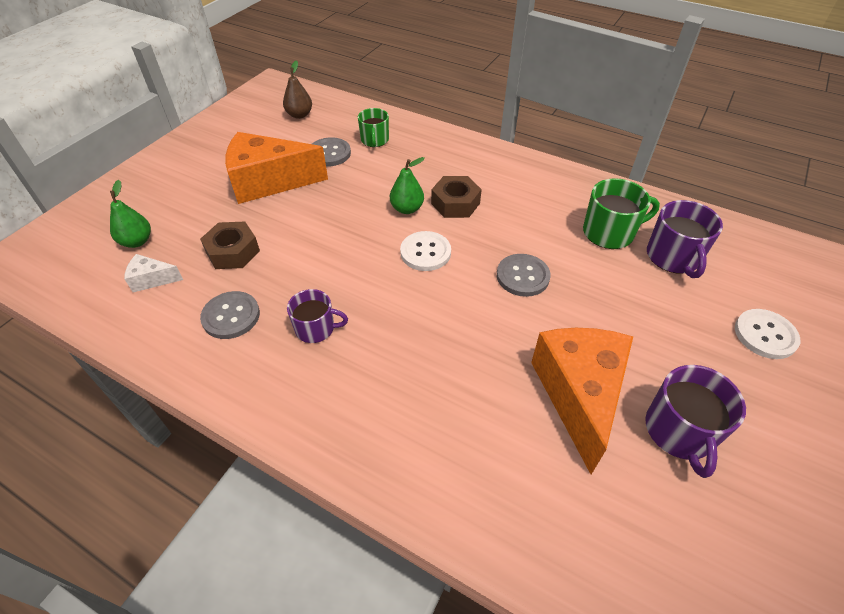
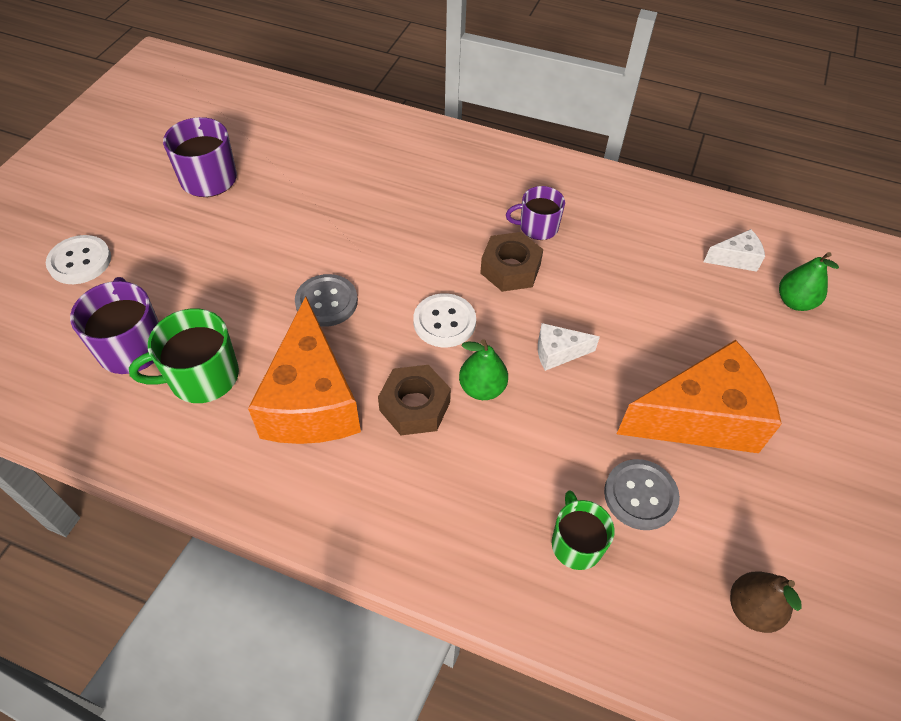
camera: 170 degrees right, 5 degrees up
(231, 316) = (626, 230): grey button -> none
(233, 252) = (673, 300): brown nut -> brown nut (510, 269)
(344, 224) = (558, 353): none -> white cheese
(579, 395) = (287, 195): orange cheese -> orange cheese (311, 400)

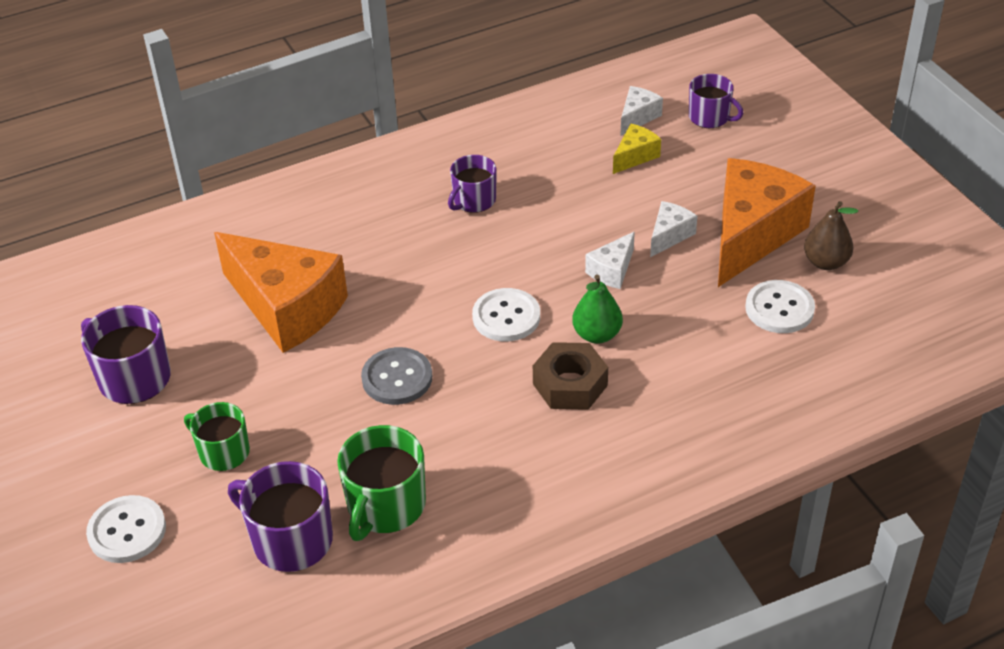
camera: 45 degrees left, 10 degrees down
(311, 400) = (493, 446): orange cheese -> orange cheese (286, 308)
(510, 269) = (498, 244): brown nut -> none
(576, 543) = (782, 367): green mug -> green mug (223, 452)
(635, 363) = (669, 235): none -> white cheese
(640, 495) = (779, 309): grey button -> white button
(693, 285) = (635, 156): none -> yellow cheese
(751, 609) = (913, 312): brown pear -> brown pear (826, 262)
(794, 302) = (710, 117): green pear -> purple mug

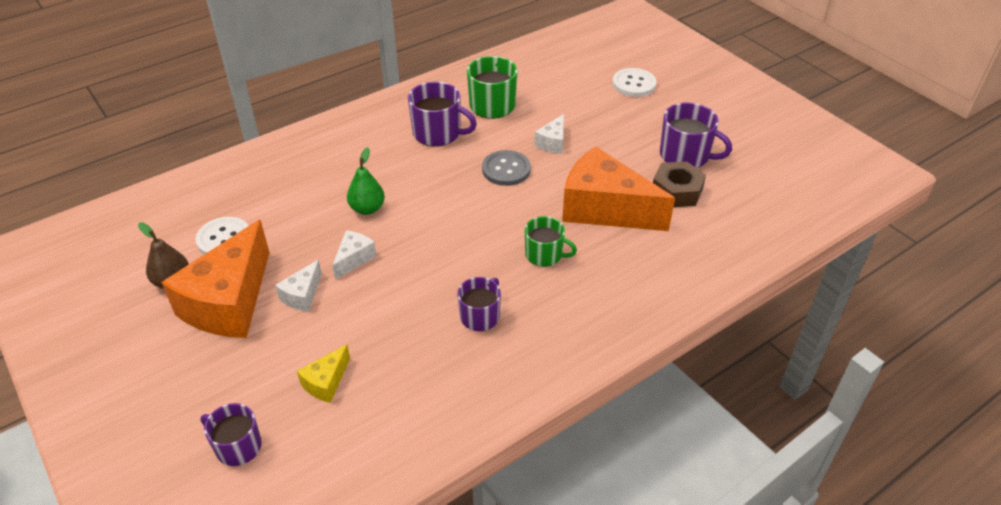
camera: 170 degrees right, 0 degrees up
(223, 452) = (601, 122): green mug -> green mug (544, 255)
(290, 540) = (541, 87): purple mug -> purple mug (438, 133)
(506, 317) = (436, 216): white button -> none
(570, 384) = (386, 175): brown nut -> brown nut (676, 191)
(637, 117) = (319, 438): white cheese -> white cheese (552, 143)

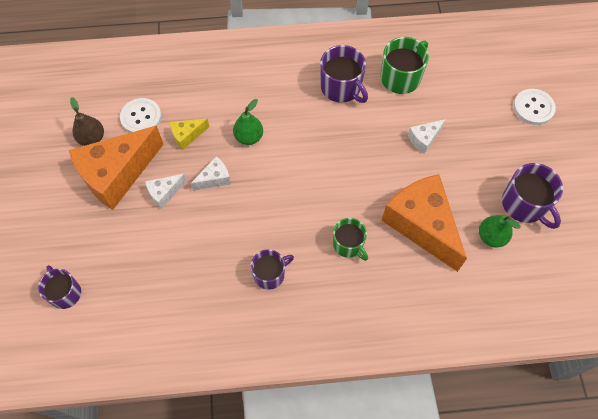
camera: 30 degrees right, 20 degrees up
(326, 382) = (141, 273): yellow cheese -> yellow cheese (187, 136)
(506, 169) = (371, 149): grey button -> none
(676, 191) = (491, 237): brown nut -> green pear

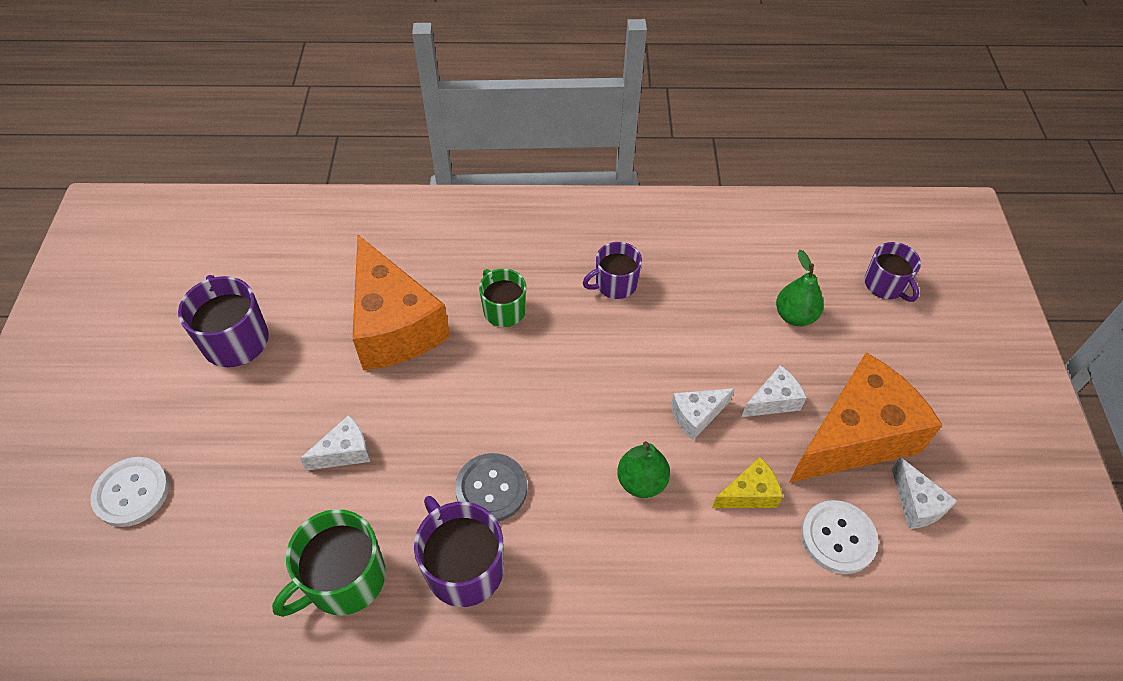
camera: 175 degrees left, 10 degrees down
(92, 138) = (916, 504): brown pear -> white cheese
(334, 126) = (491, 489): none -> grey button
(491, 237) = (303, 303): green pear -> green pear (795, 316)

